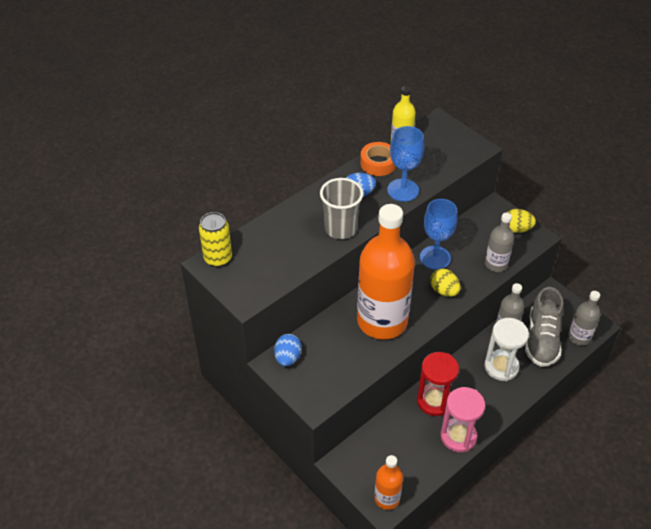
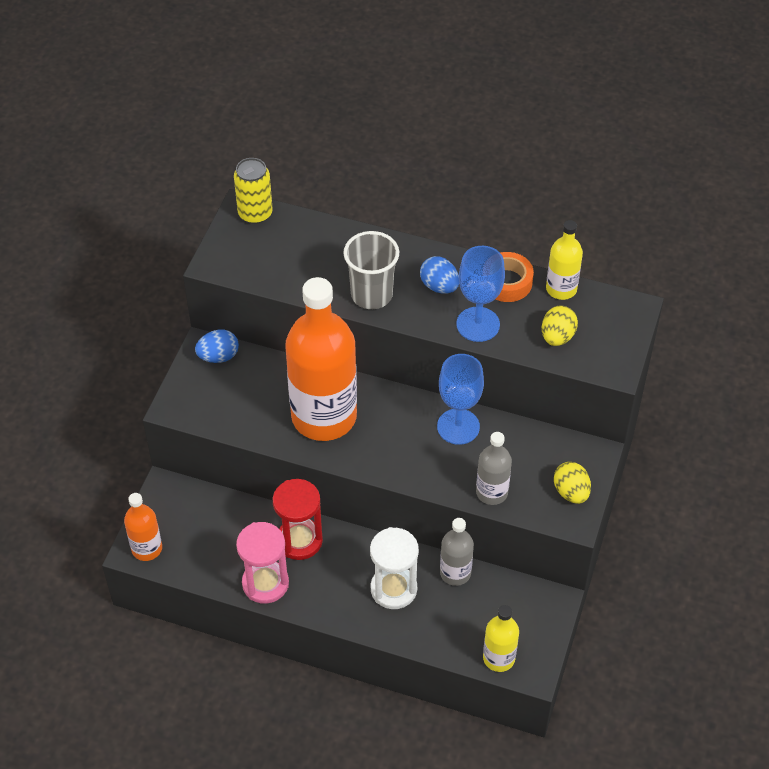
camera: 60 degrees right, 5 degrees up
(444, 291) = (410, 456): yellow egg -> yellow egg (557, 337)
(541, 340) = (466, 617): grey shoe -> none
(579, 337) = (499, 658): grey bottle -> yellow bottle

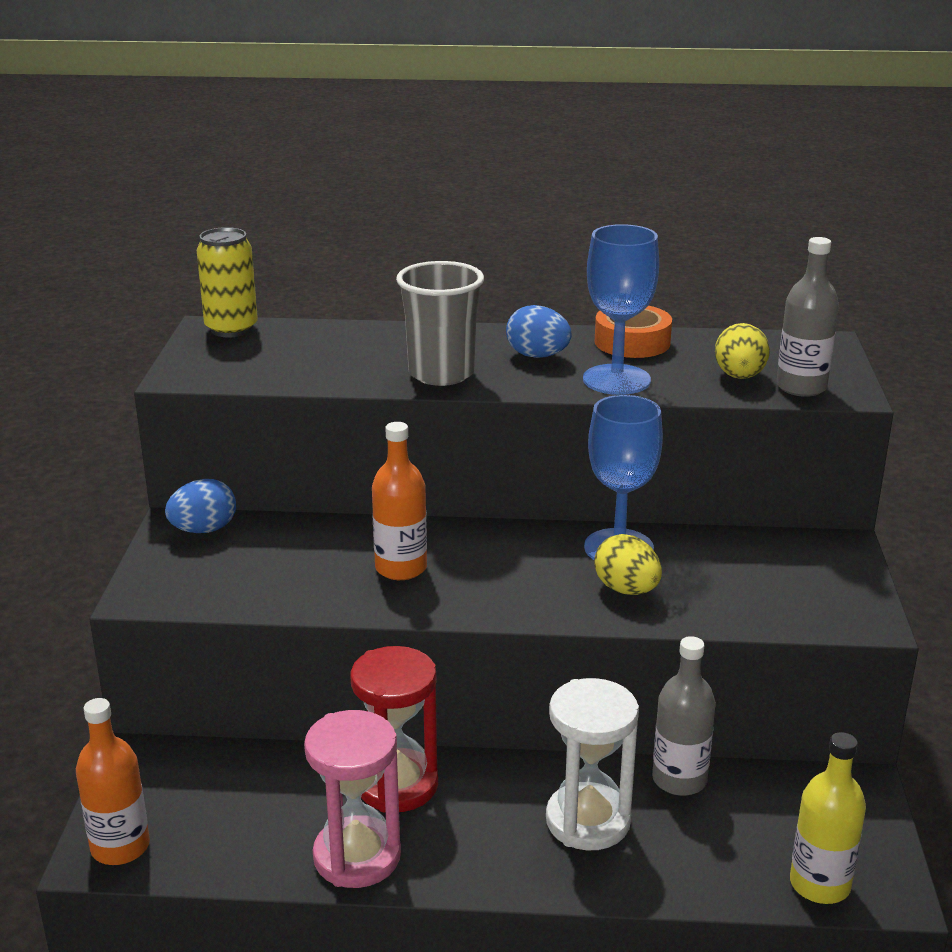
camera: 15 degrees left, 25 degrees down
(324, 416) = (401, 568): orange bottle -> orange bottle, size x0.47
(492, 492) = (716, 610): grey bottle -> grey bottle (801, 387)
(561, 289) = (712, 339): yellow bottle -> none
(571, 492) = (837, 590): yellow egg -> yellow egg (626, 590)

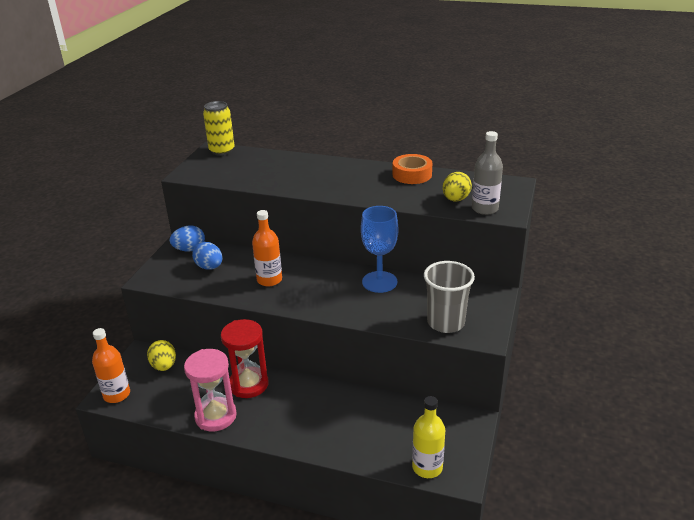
camera: 15 degrees right, 5 degrees up
(441, 374) = (306, 184): grey cup -> grey cup (446, 323)
(537, 356) = (359, 178): blue egg -> blue egg (209, 267)
(588, 821) = (329, 416): white hourglass -> none
(616, 380) = (391, 195): blue goblet -> none
(626, 590) = (371, 305): yellow egg -> yellow egg (164, 366)
(679, 779) = (383, 403): grey bottle -> none

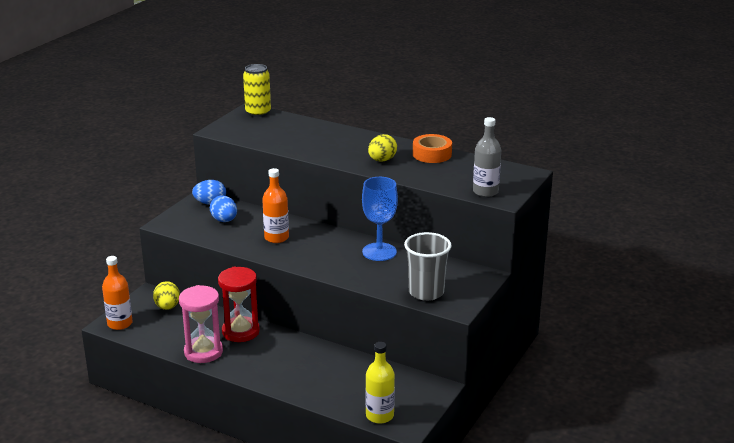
camera: 10 degrees right, 5 degrees down
(455, 199) = (462, 181): yellow egg -> yellow egg (382, 160)

